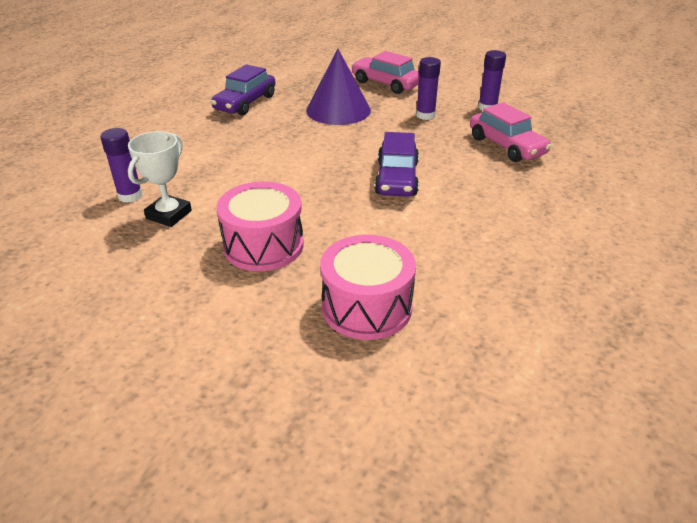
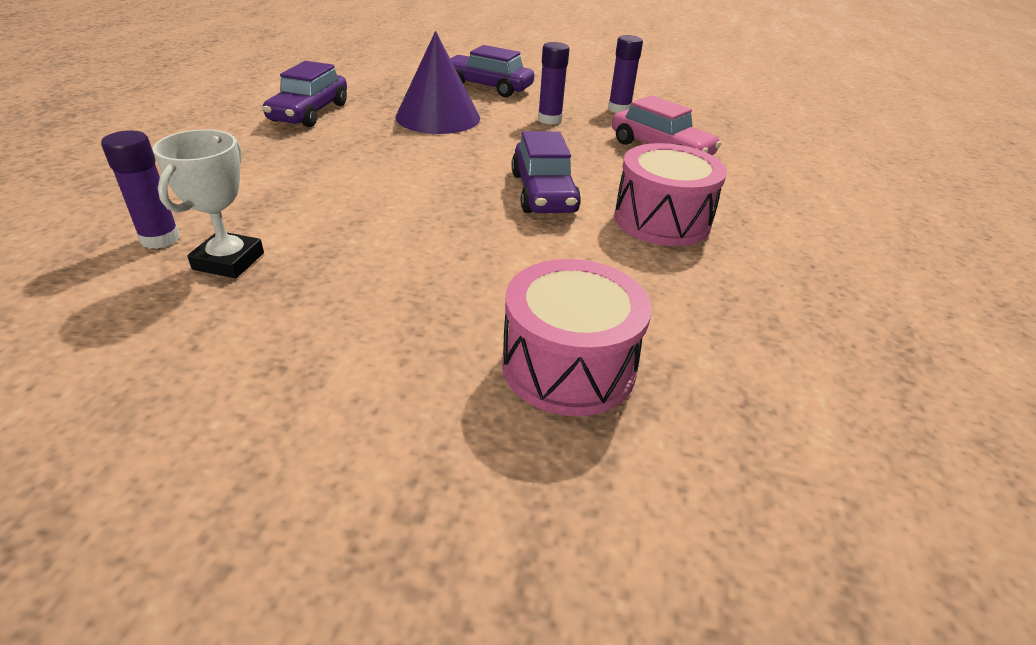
camera: 15 degrees left, 0 degrees up
(263, 245) = (388, 293): pink drum -> pink drum (662, 220)
(386, 83) = (487, 87): pink car -> purple car

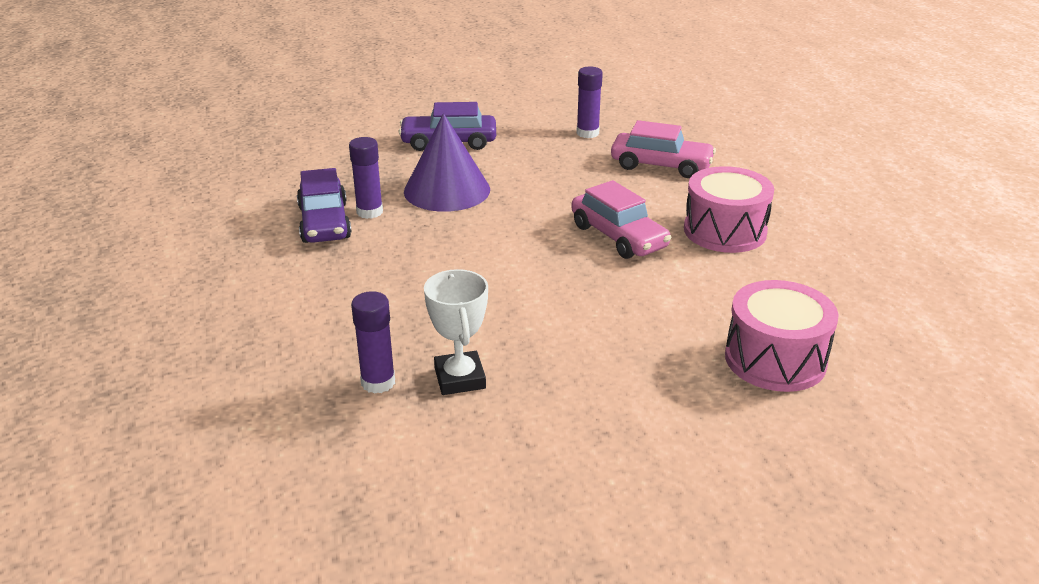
camera: 25 degrees left, 5 degrees down
(543, 193) = (618, 237): purple car -> pink car
(549, 119) = (544, 163): purple glue stick -> purple glue stick (369, 212)

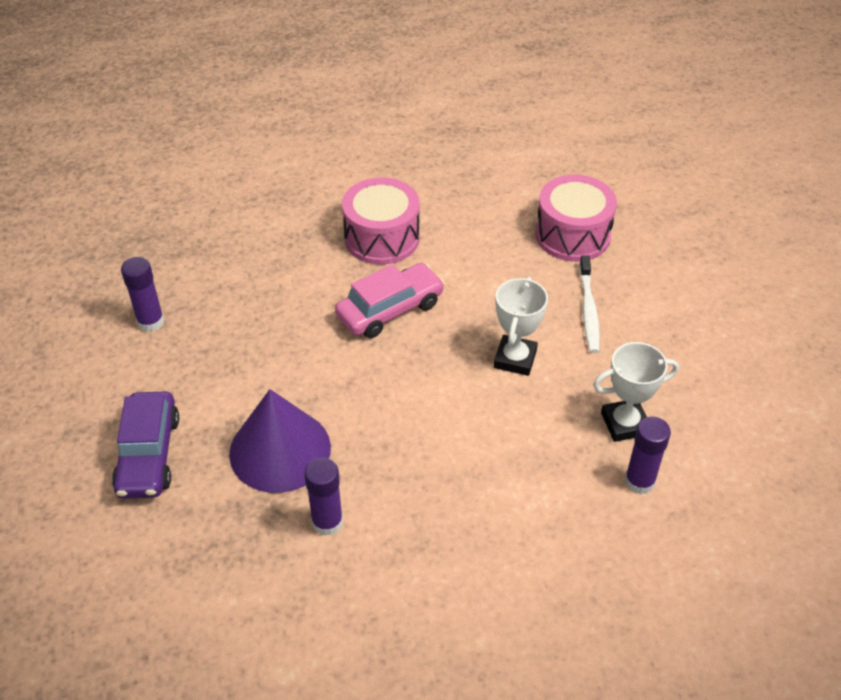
camera: 90 degrees left, 15 degrees up
(324, 222) = (350, 566): purple car -> none
(555, 308) = (515, 359): none -> white trophy
(639, 364) = (588, 310): none -> white toothbrush
(661, 166) = (244, 268): pink car -> none

